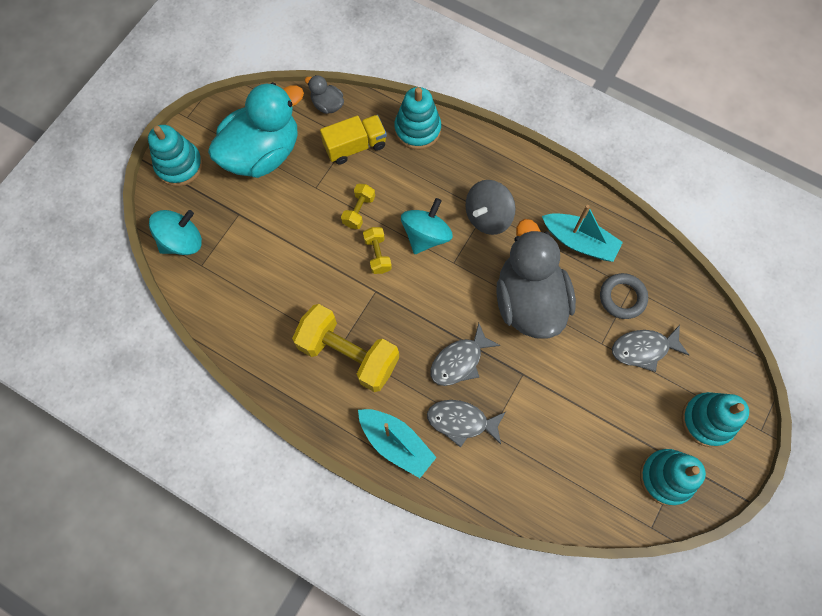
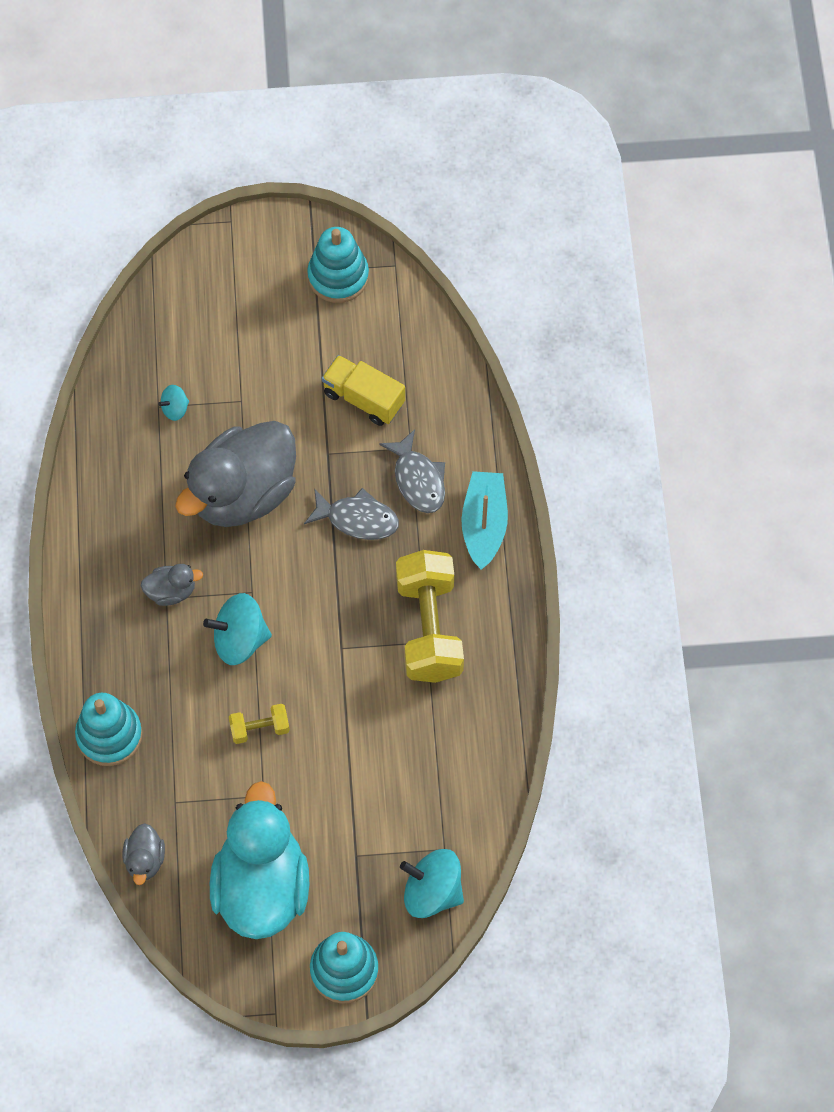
camera: 125 degrees left, 5 degrees down
(262, 153) = (261, 886): turquoise duck -> turquoise duck turned 75 degrees clockwise
(355, 146) = (180, 789): yellow truck -> yellow truck (363, 398)
(377, 255) = (298, 674): yellow dumbbell -> none
(488, 216) = (171, 591): grey spinning top -> grey duck
(579, 242) = (138, 484): turquoise boat -> none
(622, 297) = (175, 409): grey ring -> turquoise spinning top
(643, 349) = (219, 360): grey fish -> none
(707, 420) = (254, 270): turquoise stacking toy -> none

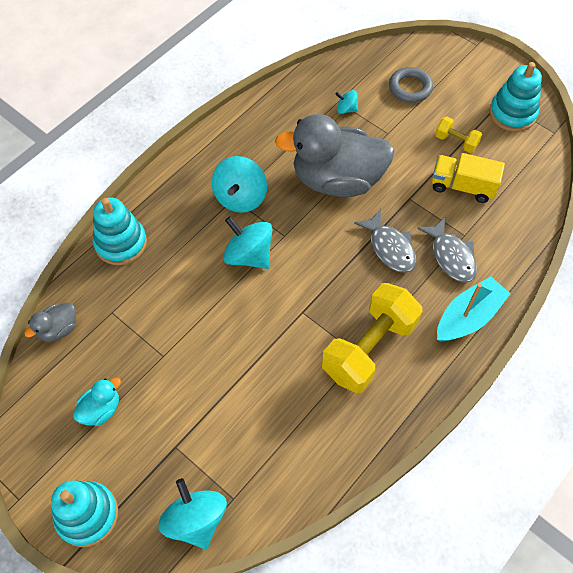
camera: 45 degrees right, 5 degrees down
(171, 591) = (240, 197): grey duck -> turquoise spinning top
(213, 330) = (410, 88): none -> grey ring
(260, 728) = (204, 315): yellow dumbbell -> yellow dumbbell (456, 141)
(261, 886) = (101, 409): turquoise duck -> turquoise duck, size x0.43
(363, 398) = (462, 186): yellow truck -> yellow truck turned 60 degrees counterclockwise
(418, 479) = (451, 256): grey fish -> grey fish turned 45 degrees counterclockwise

